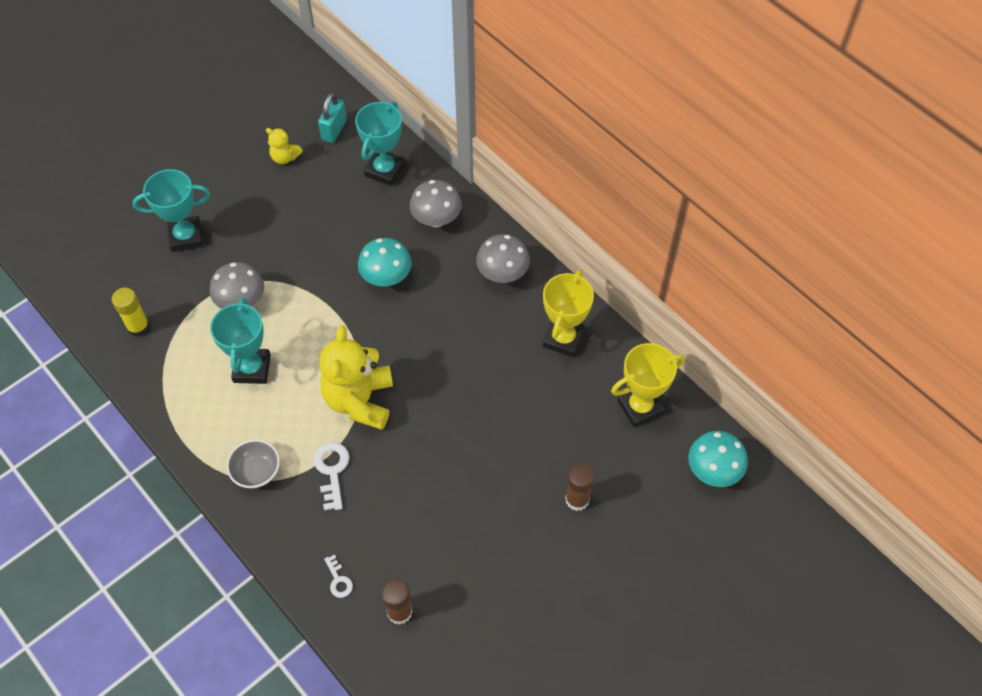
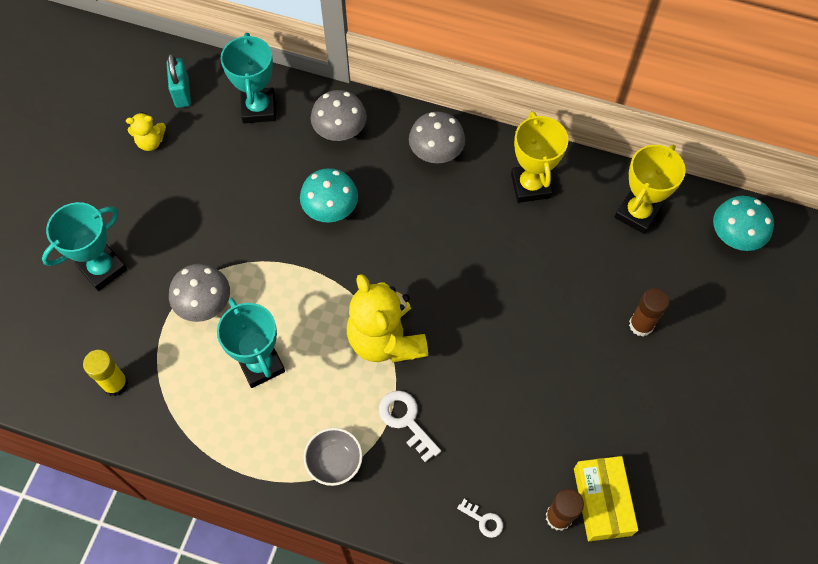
camera: 30 degrees left, 5 degrees up
(443, 620) = (602, 501): none -> yellow box

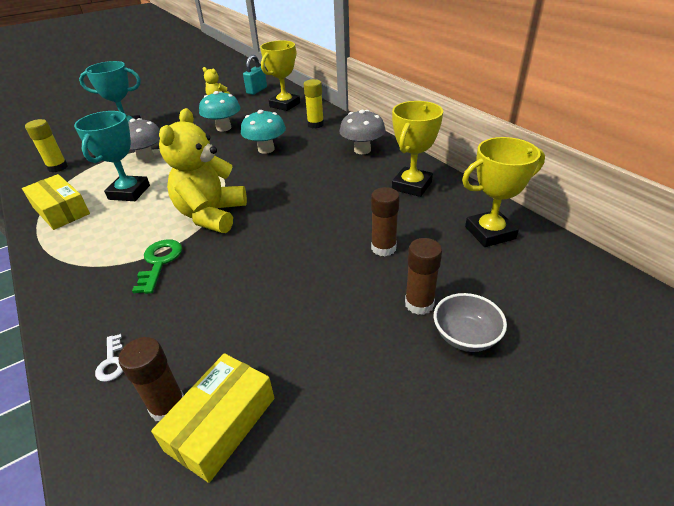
camera: 40 degrees right, 25 degrees down
(221, 433) = (61, 210): none -> yellow box
(259, 108) = (285, 105): turquoise trophy -> yellow trophy
(334, 462) = (86, 258): grey bowl -> grey bowl (465, 336)
(340, 132) = (315, 124): grey mushroom -> yellow glue stick
(406, 420) = (159, 262): white key -> green key
(571, 283) = (383, 248): none -> brown glue stick
(734, 237) = (584, 288): turquoise mushroom -> turquoise mushroom (223, 128)

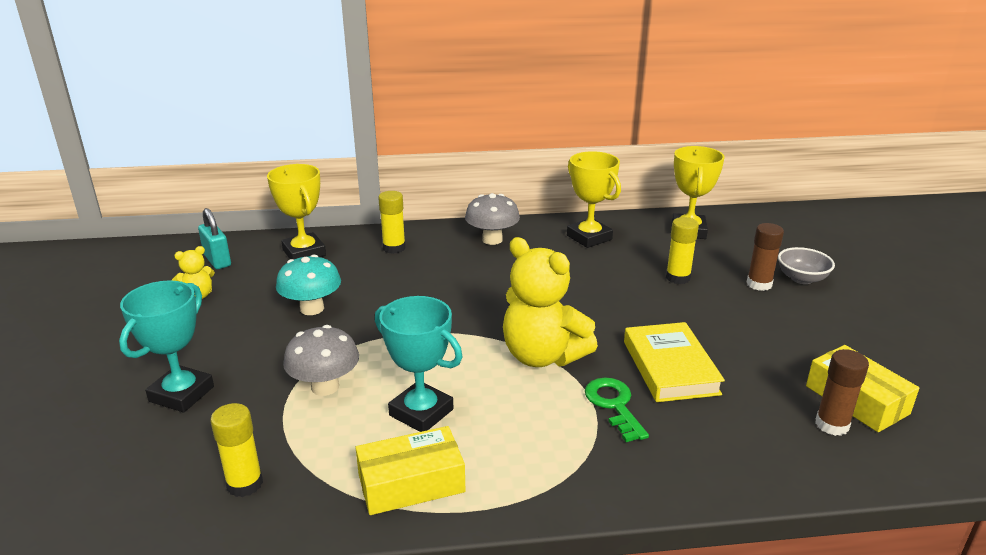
camera: 65 degrees left, 10 degrees down
(112, 362) = (765, 453): white key -> none
(159, 262) = (614, 405): green key -> green key turned 45 degrees clockwise
(224, 278) = (670, 367): none -> yellow book
(266, 149) = (419, 291): turquoise mushroom -> none
(383, 248) = (678, 278): brown glue stick -> yellow glue stick

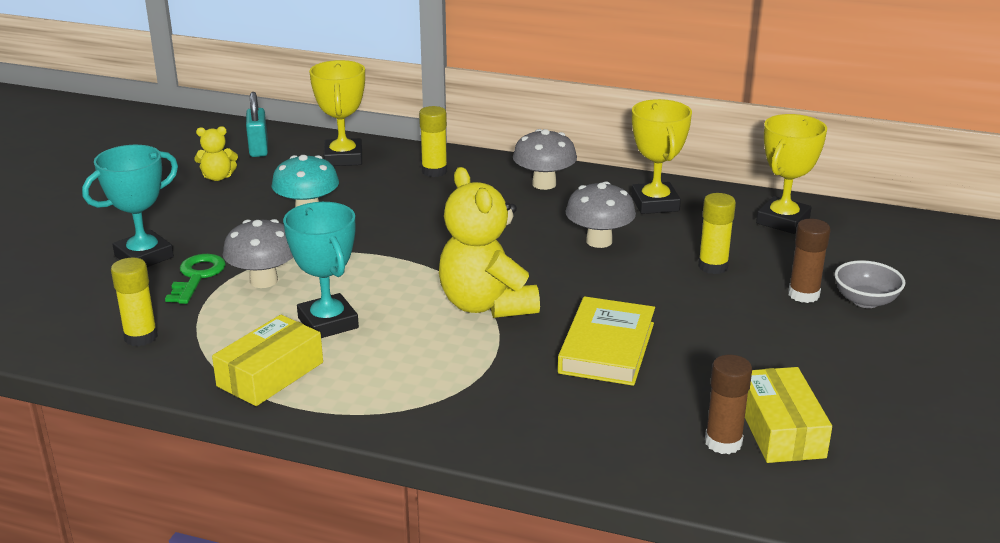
camera: 25 degrees right, 0 degrees up
(411, 483) = (270, 374): yellow box -> yellow box turned 60 degrees counterclockwise
(577, 277) = (599, 241): none -> grey mushroom
(614, 405) = (513, 365): green key -> green key (197, 276)

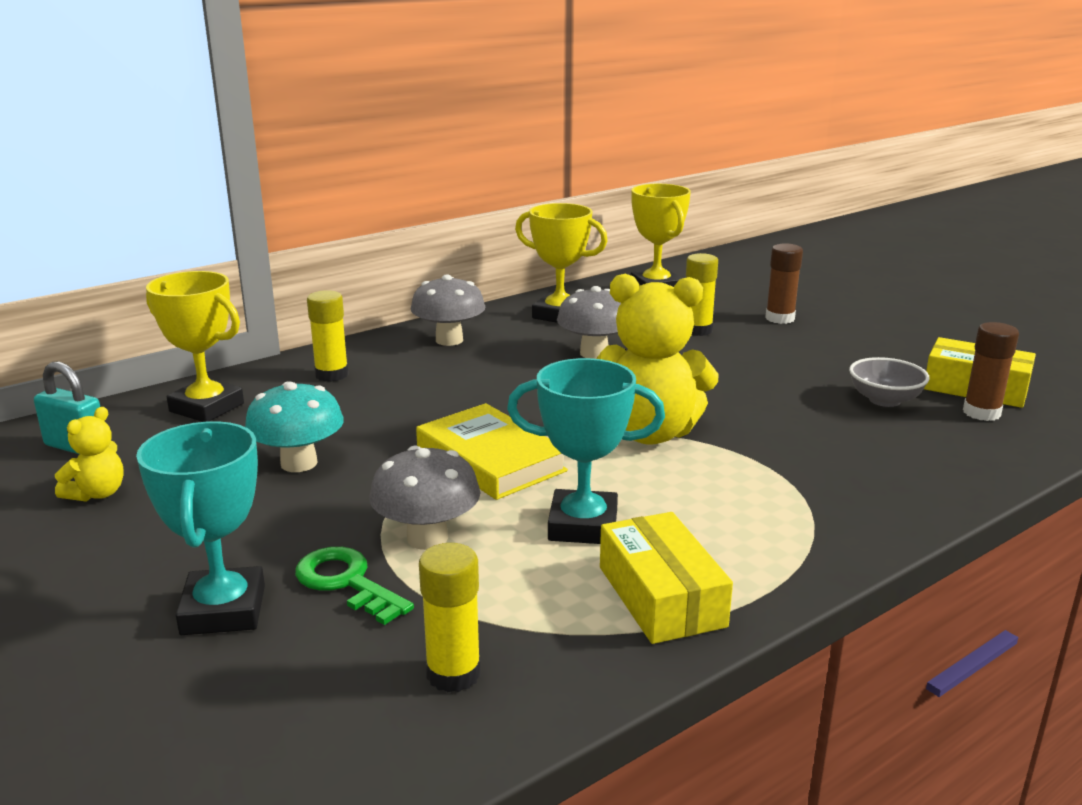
camera: 55 degrees left, 5 degrees down
(607, 348) = (788, 408): yellow book -> yellow book (490, 459)
(865, 301) = (811, 305): grey bowl -> grey bowl (884, 400)

